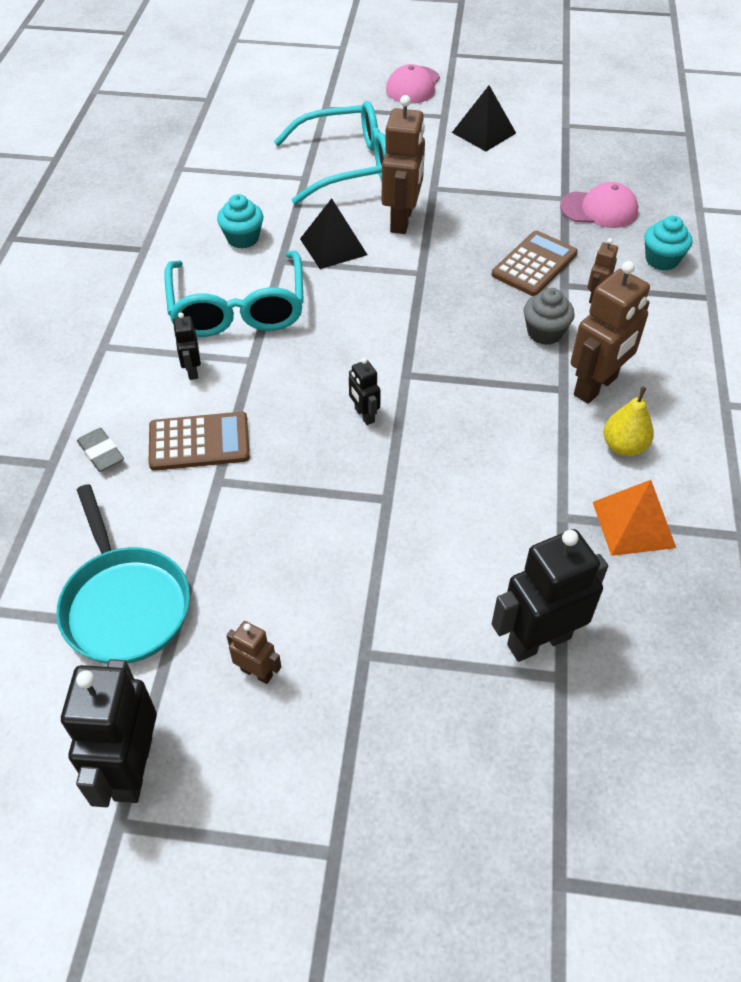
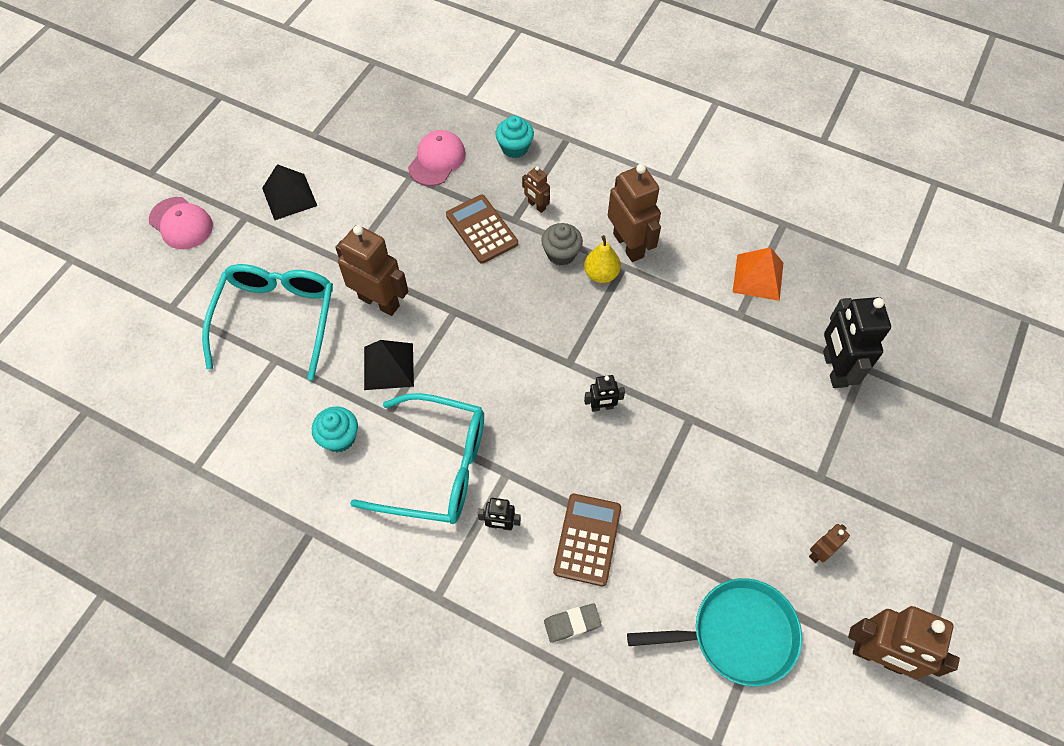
camera: 70 degrees left, 10 degrees up
(132, 768) = (878, 656): black robot -> brown robot
(624, 446) = (690, 253): yellow pear -> yellow pear (601, 274)

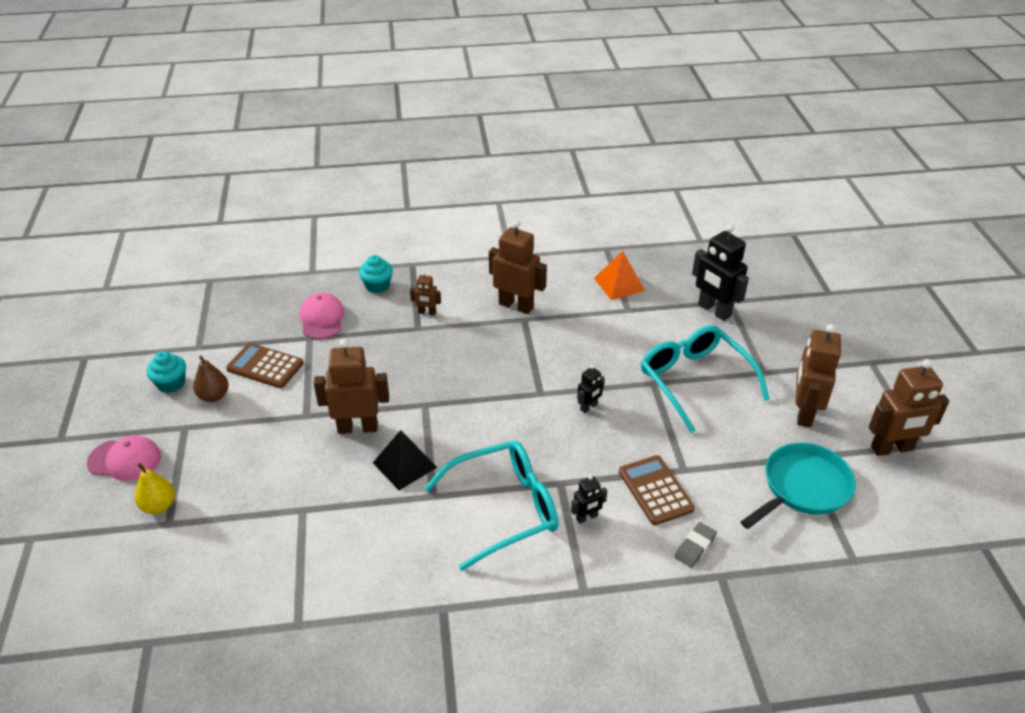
camera: 35 degrees left, 20 degrees down
(277, 319) = (278, 482): turquoise glasses -> turquoise glasses (695, 381)
(289, 197) = (214, 396): black pyramid -> brown pear
(339, 437) = (408, 532): turquoise cupcake -> turquoise cupcake (171, 383)
(482, 229) = (398, 345): brown calculator -> brown calculator (265, 366)
(561, 254) = (472, 332): grey cupcake -> none
(601, 274) = (513, 331): yellow pear -> yellow pear (159, 506)
(819, 552) = (804, 413): brown robot -> brown robot, size x2.01

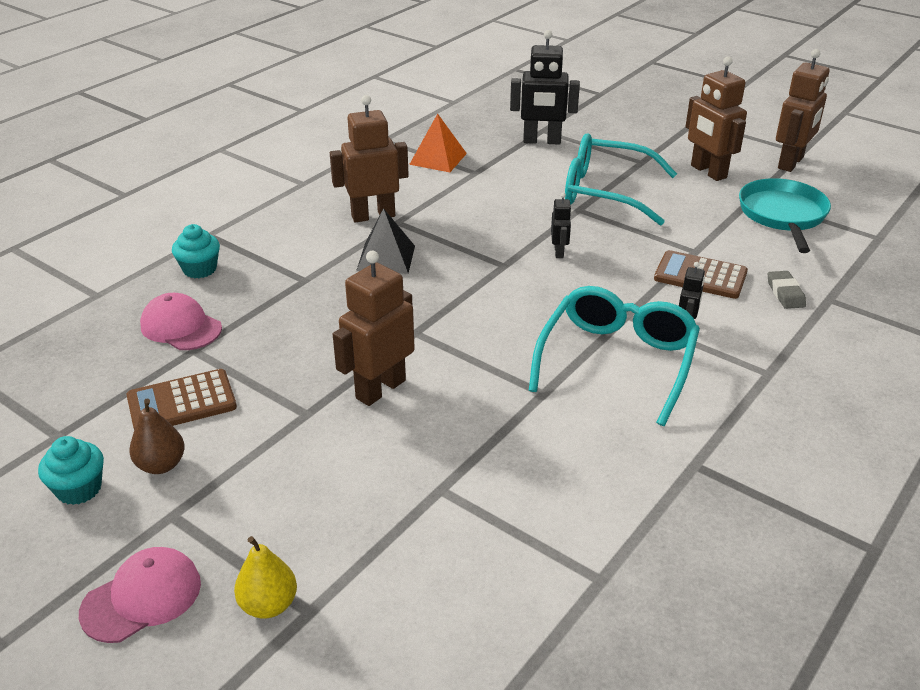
camera: 45 degrees left, 5 degrees down
(405, 465) = (477, 387): black pyramid -> black pyramid (386, 258)
(427, 312) = (293, 263): brown robot -> none

